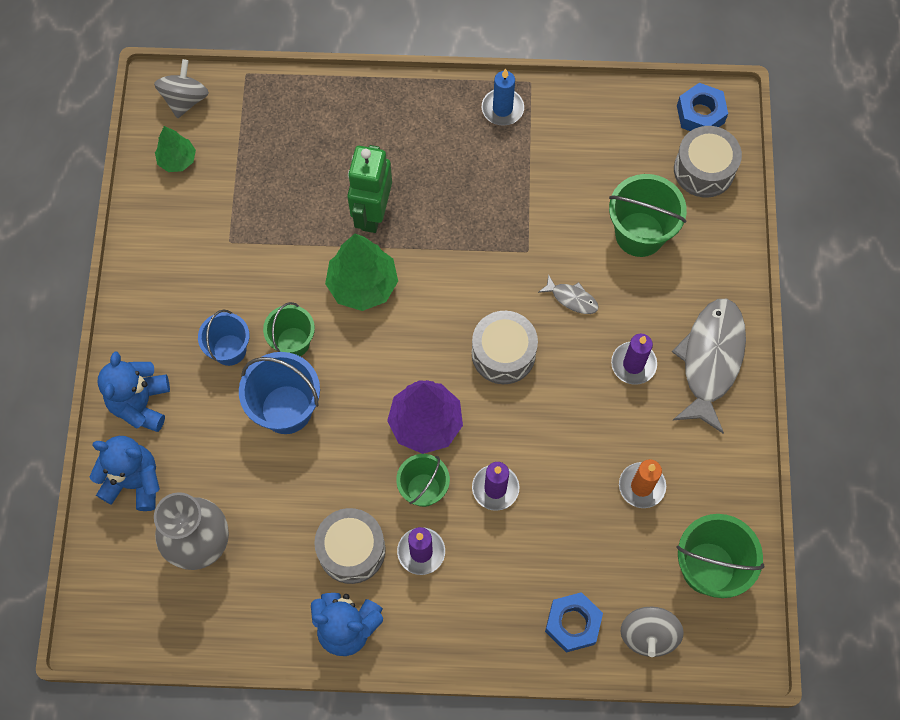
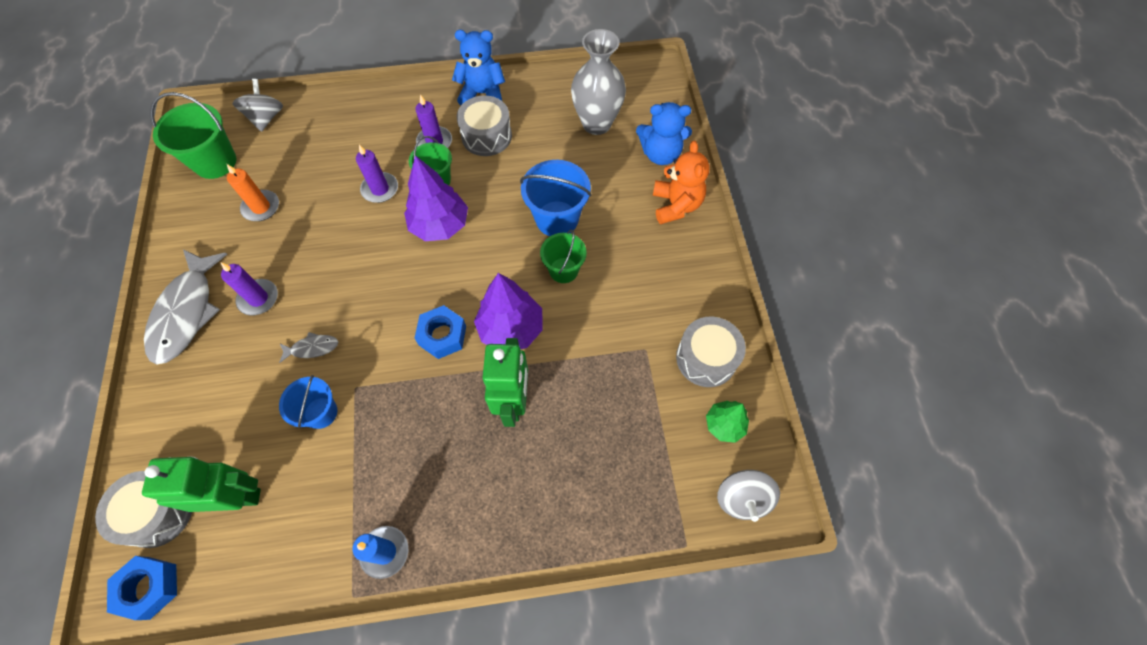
camera: 170 degrees right, 5 degrees down
(141, 403) = (676, 205): blue teddy bear -> orange teddy bear
(229, 350) = (616, 256): blue bucket -> blue bucket (321, 412)
(363, 285) = (511, 329): green tree -> purple tree
(503, 354) = (376, 289): grey drum -> grey drum (706, 358)
(572, 298) = (312, 348): grey fish -> grey fish turned 150 degrees clockwise
(572, 624) = (321, 116): blue nut -> blue nut (442, 335)
(634, 171) = (237, 497): none -> green robot
(639, 234) = (239, 424): green bucket -> none

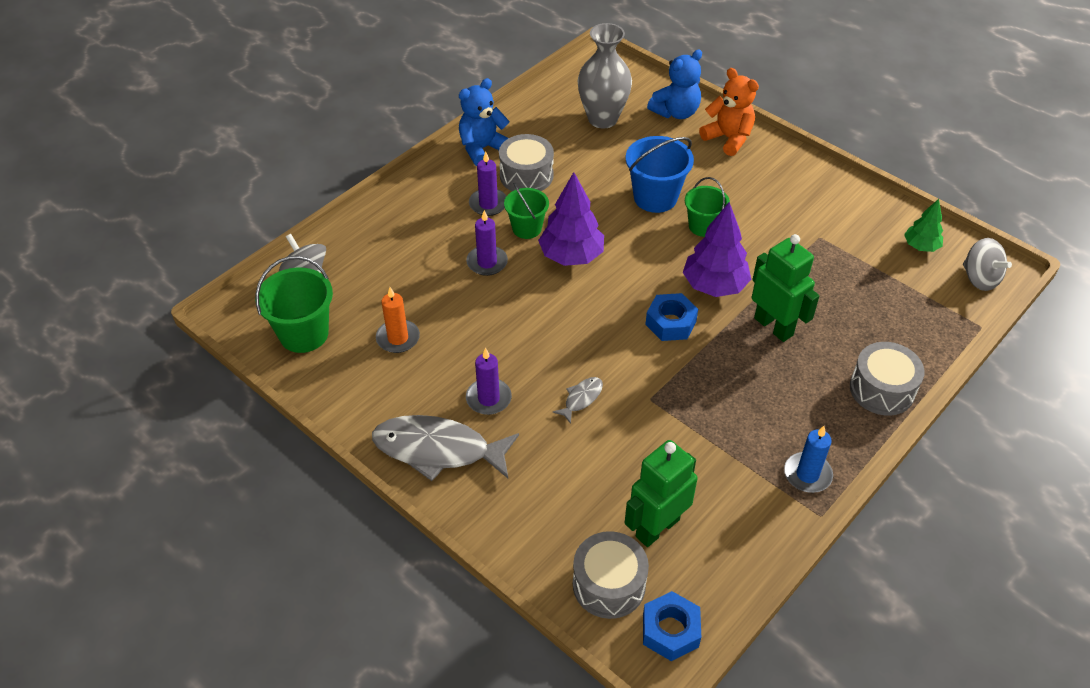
camera: 40 degrees left, 15 degrees down
(186, 313) = (438, 450): grey fish -> grey fish turned 135 degrees clockwise
(321, 412) = (646, 432): blue bucket -> none
(706, 358) = (863, 217): grey drum -> grey drum (882, 389)

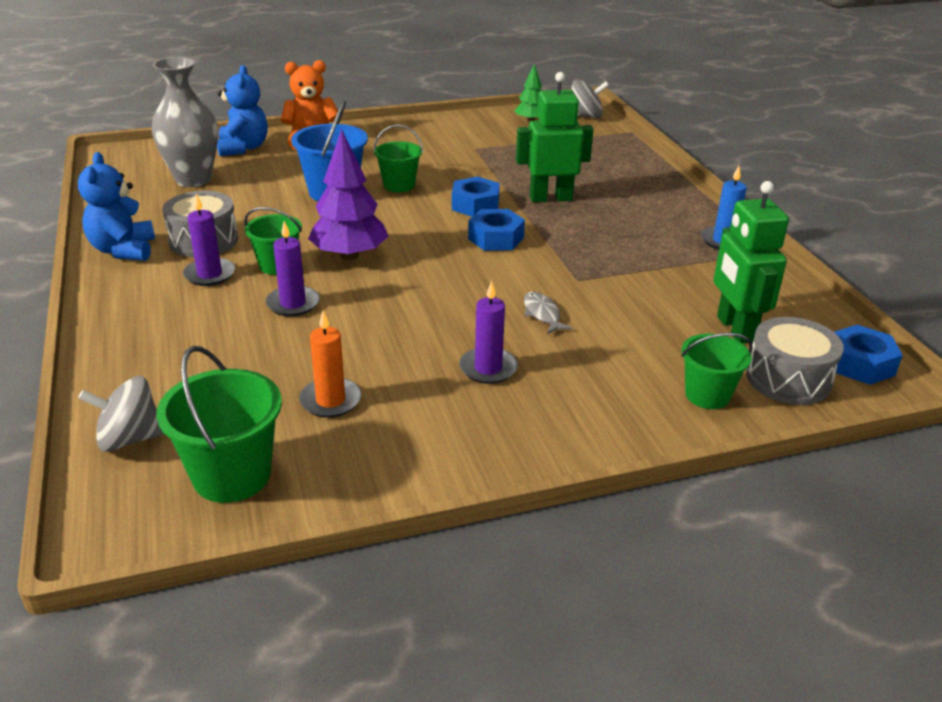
camera: 60 degrees left, 15 degrees down
(438, 450) = (530, 428): grey fish -> none
(548, 537) = (707, 395): none -> green bucket
(714, 286) = (475, 205): purple tree -> blue nut
(882, 389) = (659, 183): grey drum -> none

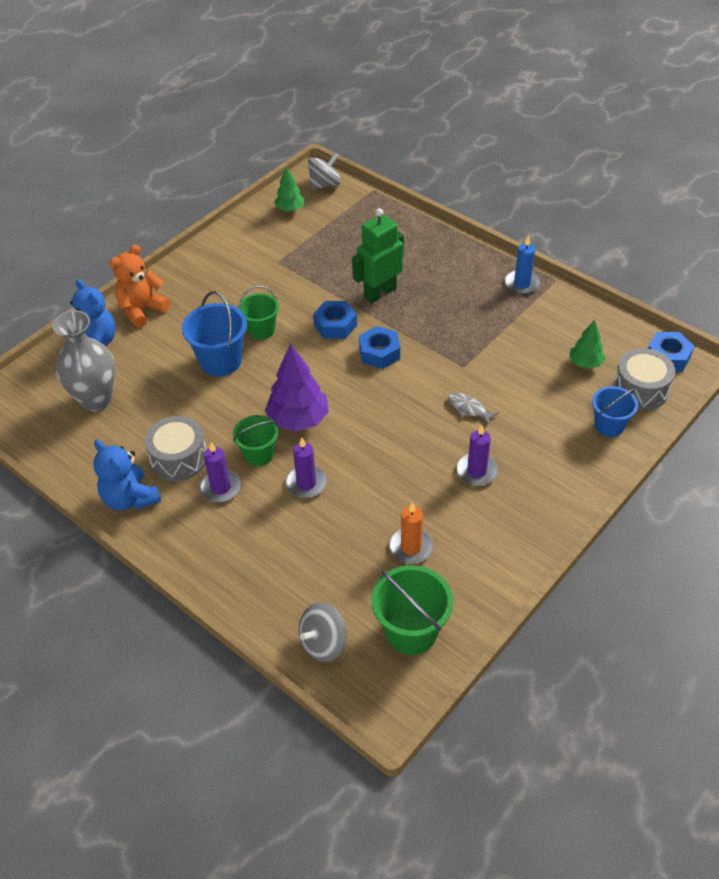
camera: 30 degrees left, 15 degrees up
(707, 395) = (609, 425): green bucket -> blue bucket
(735, 329) = (585, 363): green robot -> green tree

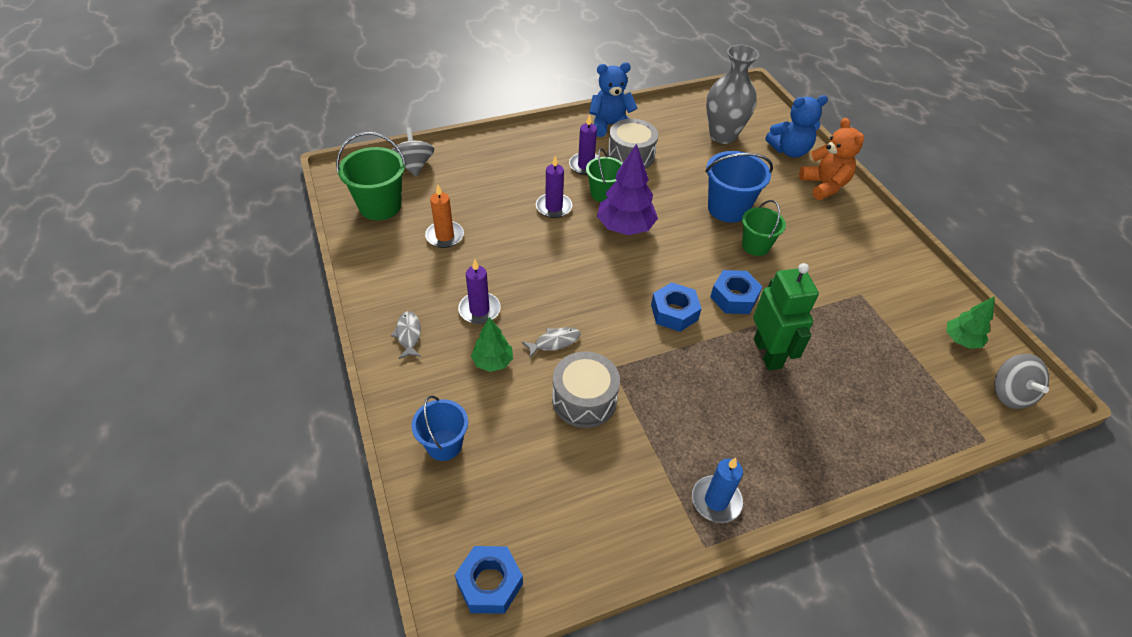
camera: 115 degrees right, 0 degrees up
(542, 503) = (408, 335): none -> grey fish
(585, 363) = (543, 482): green tree -> green tree (492, 362)
(640, 389) = (465, 512): grey drum -> grey drum (584, 399)

